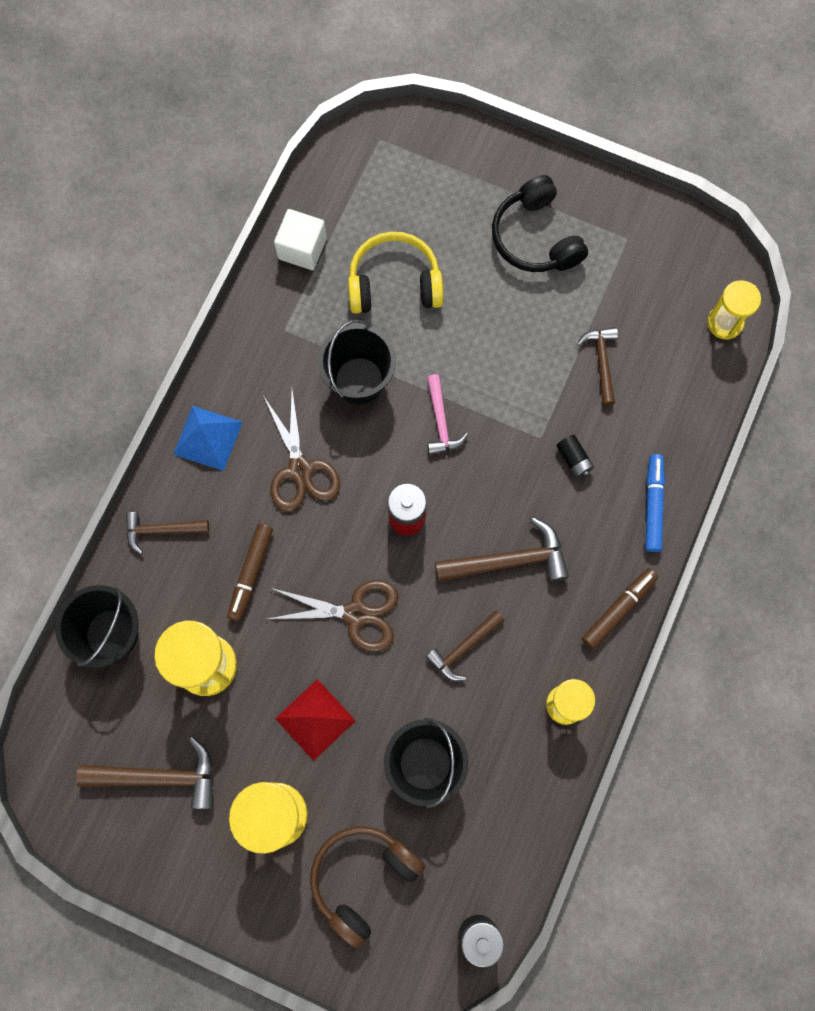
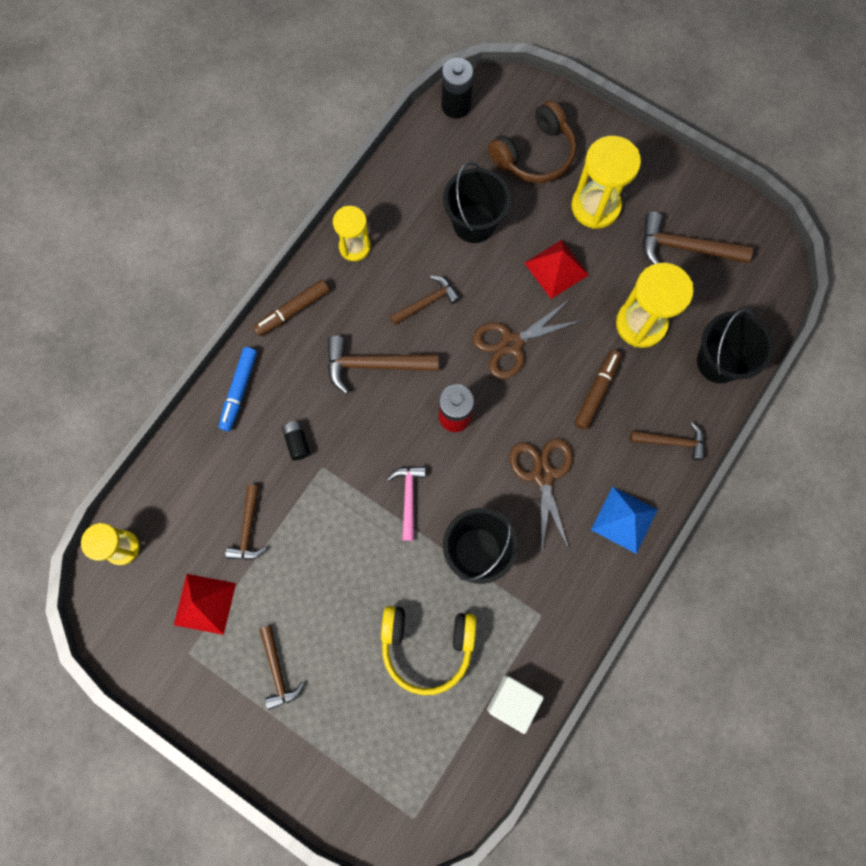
camera: 170 degrees left, 0 degrees up
(356, 614) = (511, 344): brown scissors -> brown scissors turned 45 degrees counterclockwise
(535, 237) = (278, 671): black headphones -> brown hammer
(624, 285) = (205, 603): none -> red pyramid

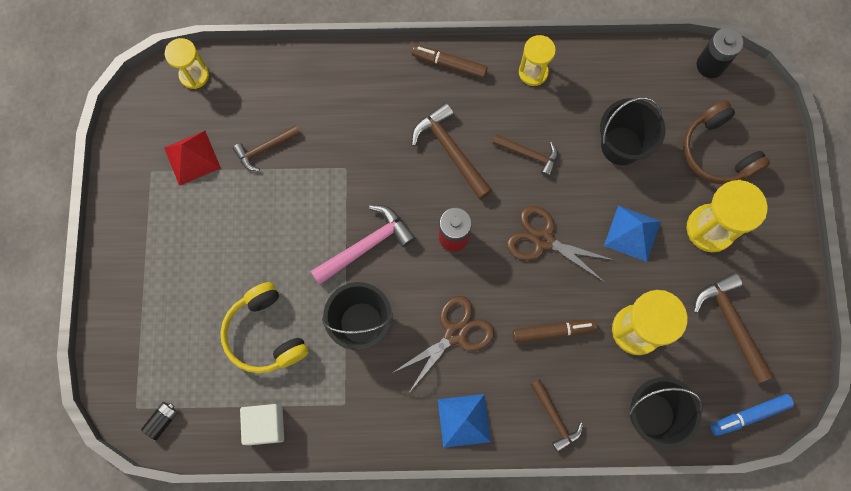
camera: 55 degrees right, 0 degrees up
(239, 391) = (361, 71): blue marker -> blue marker (749, 415)
(278, 671) = (178, 241): brown hammer -> none
(297, 442) = (352, 138): black battery -> black battery (162, 420)
(408, 497) = (366, 245): pink hammer -> pink hammer, size x1.55
(534, 154) = (717, 152): brown headphones -> brown headphones turned 45 degrees clockwise
(556, 269) = (632, 233): red pyramid -> blue pyramid

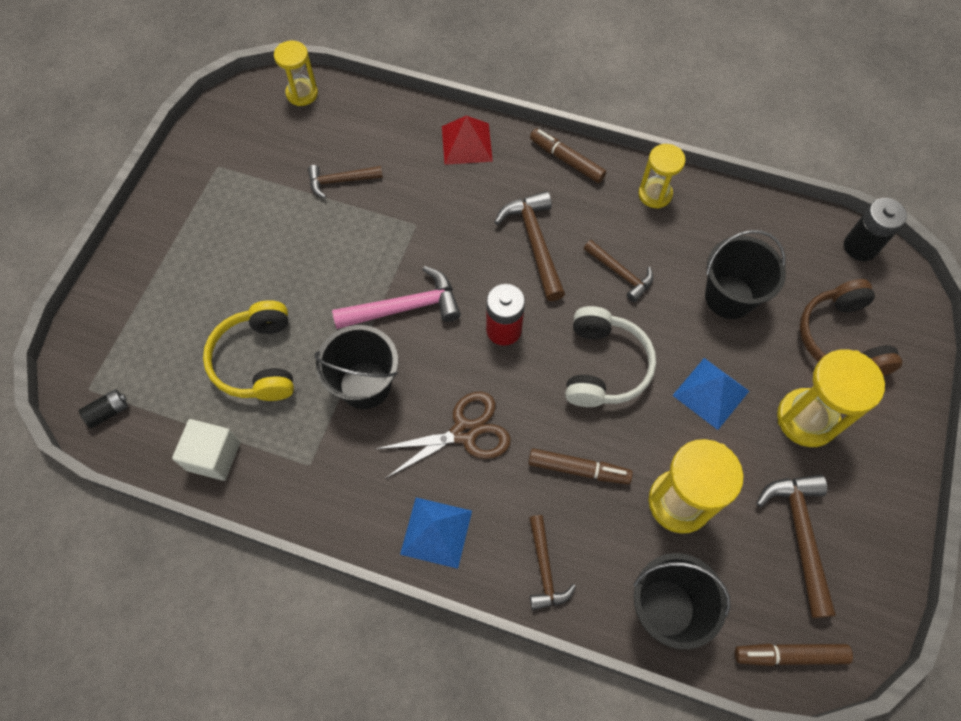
camera: 20 degrees right, 10 degrees down
(192, 157) = (264, 166): red pyramid -> red pyramid (467, 143)
(543, 240) = (604, 366): brown scissors -> white headphones
(749, 415) = (789, 655): blue marker -> brown marker

